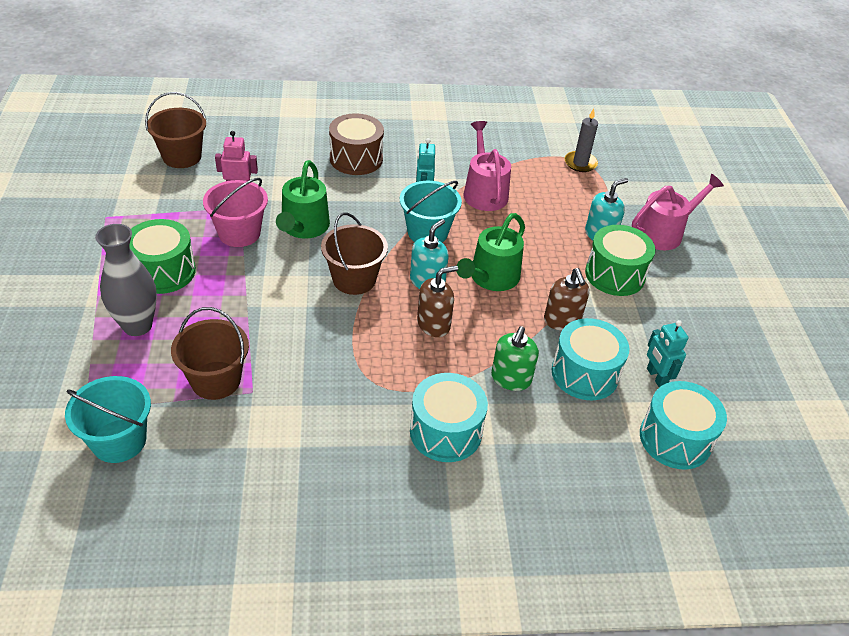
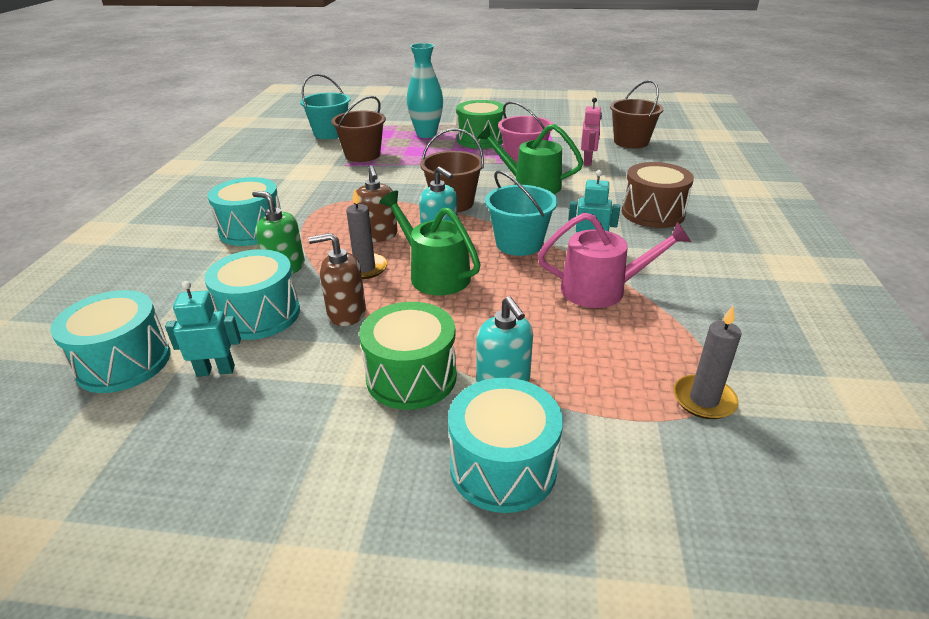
camera: 105 degrees right, 10 degrees down
(137, 325) = (426, 134): grey vase -> turquoise vase
(495, 322) = (365, 268): none -> grey candle
(663, 232) = (503, 467): pink watering can -> turquoise drum

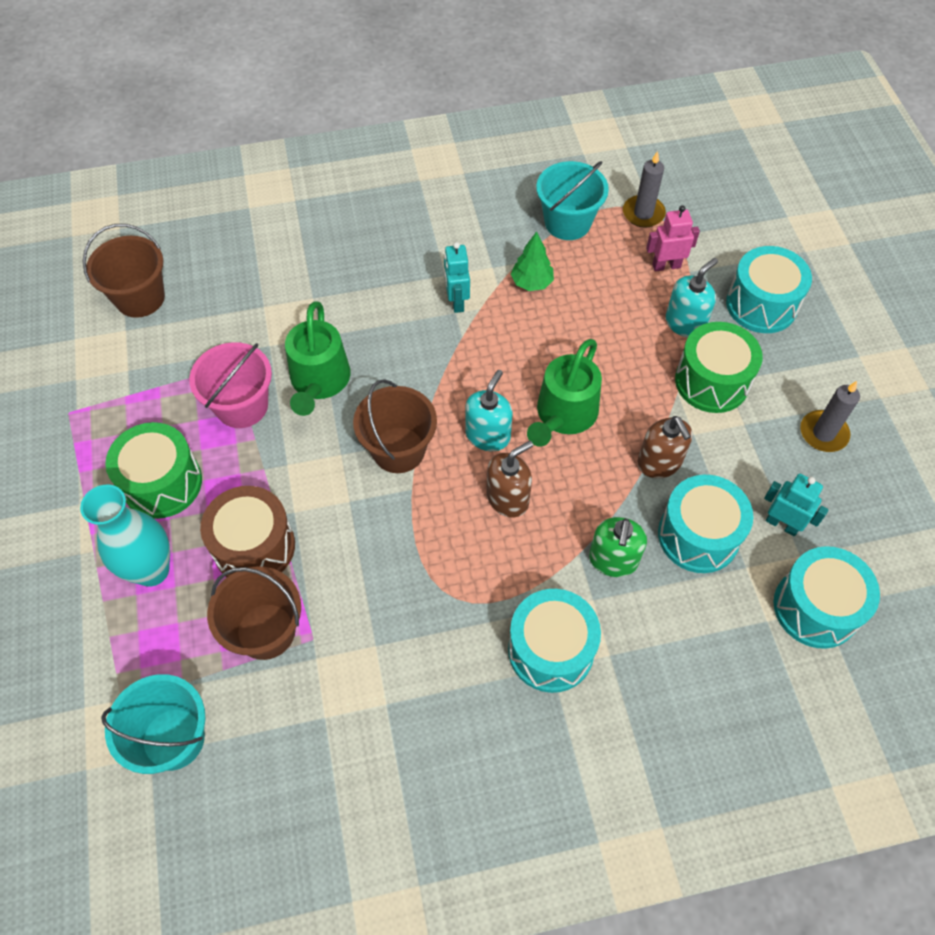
camera: 110 degrees left, 25 degrees up
(216, 370) = (782, 524): turquoise robot -> turquoise robot turned 150 degrees clockwise
(365, 268) = (580, 481): grey candle -> grey candle (823, 433)
(519, 244) = (473, 360): turquoise bucket -> turquoise bucket (567, 222)
(587, 161) = (224, 335): pink robot -> pink robot (666, 266)
(601, 289) = (531, 283): pink watering can -> green tree
(652, 213) = (361, 259): brown drum -> brown drum (254, 547)

